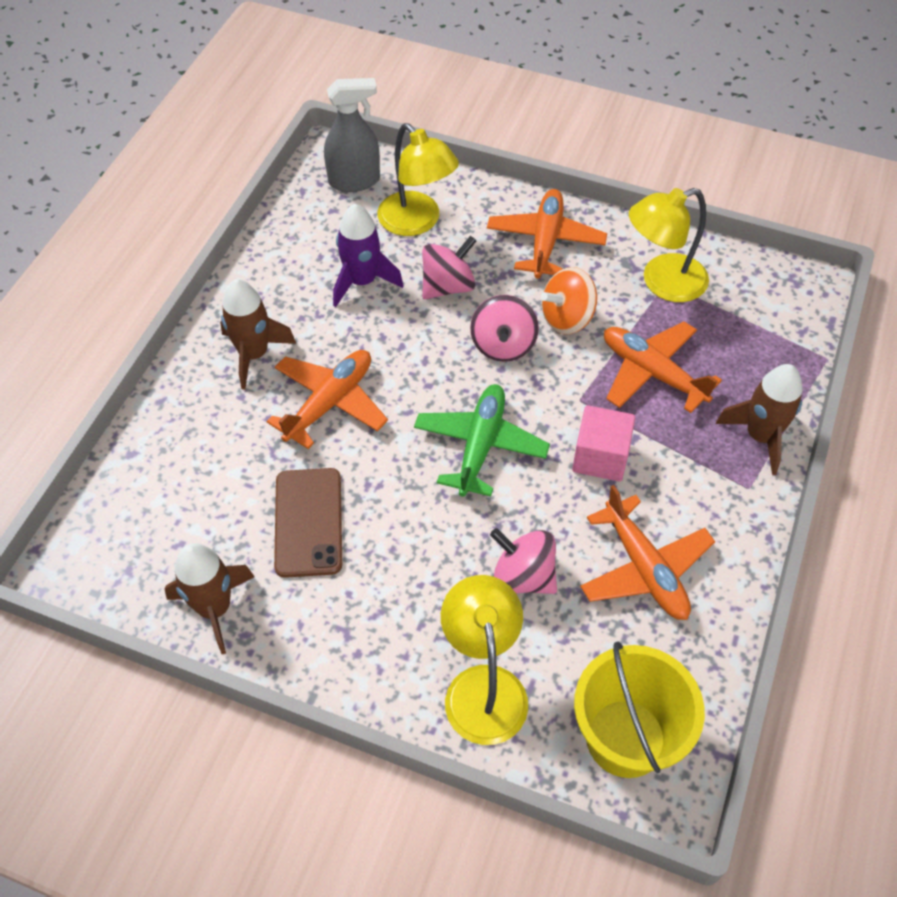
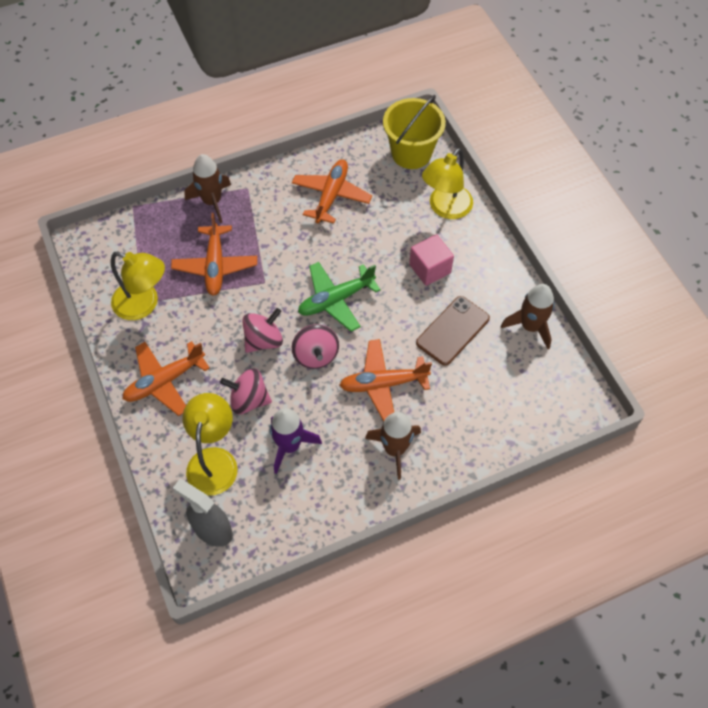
camera: 135 degrees left, 5 degrees up
(523, 576) = (383, 232): pink spinning top -> pink spinning top (316, 355)
(567, 318) = (215, 327): orange spinning top -> none
(600, 457) = (290, 250): pink cube -> pink cube (430, 269)

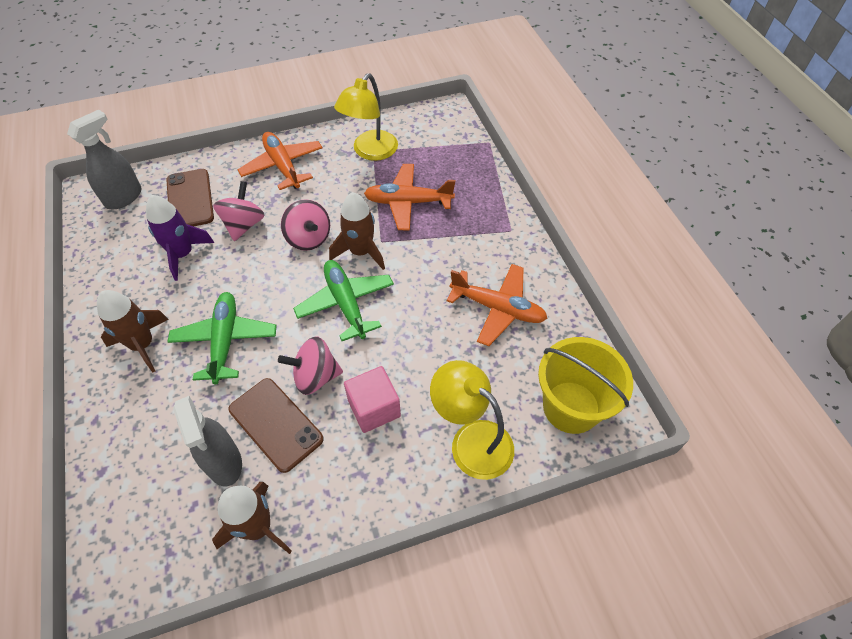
camera: 95 degrees right, 5 degrees down
(212, 201) = (492, 201): brown rocket -> brown rocket (361, 252)
(214, 460) = (190, 199): yellow lamp -> brown phone
(316, 355) = (279, 281): pink spinning top -> pink spinning top (315, 376)
(383, 384) = (225, 341): orange plane -> green plane
(488, 358) = (224, 462): none -> grey spray bottle

